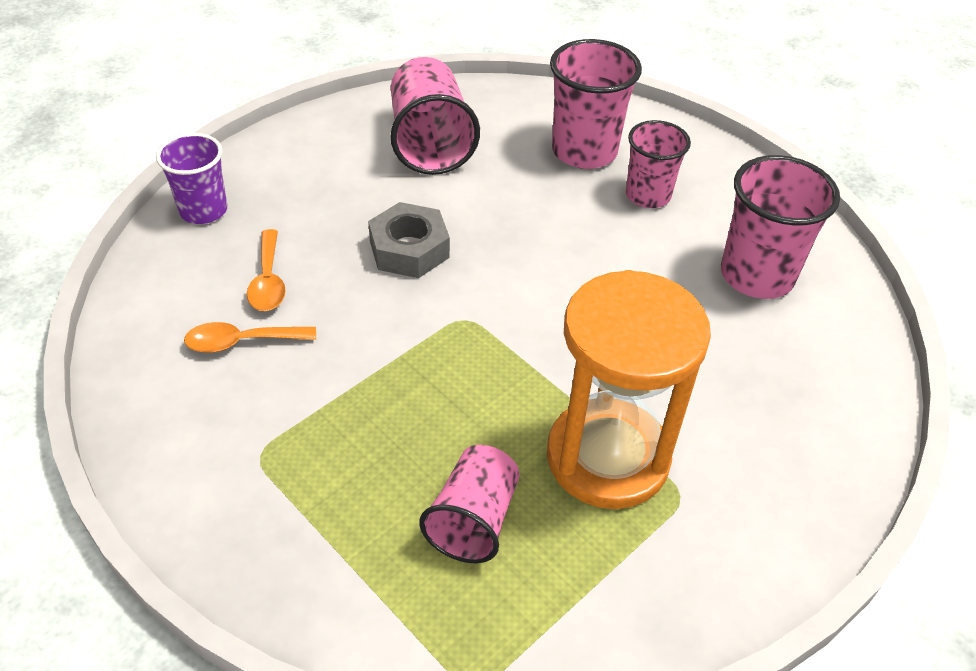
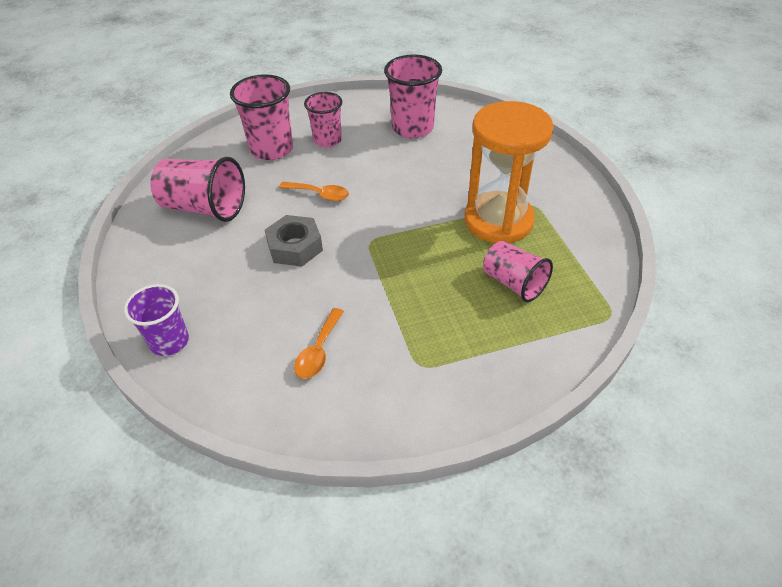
camera: 60 degrees left, 0 degrees up
(268, 281) = (271, 323): orange spoon -> orange spoon (320, 194)

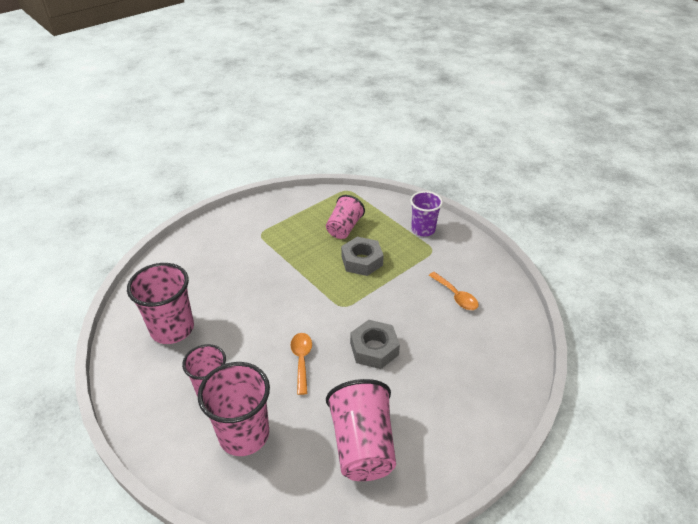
camera: 115 degrees left, 5 degrees down
(169, 342) = (509, 380): purple cup -> purple cup (423, 229)
(318, 351) = (456, 296): orange spoon -> orange spoon turned 60 degrees clockwise
(436, 280) = (362, 261): none -> grey nut
(498, 220) = (286, 246): orange hourglass -> none

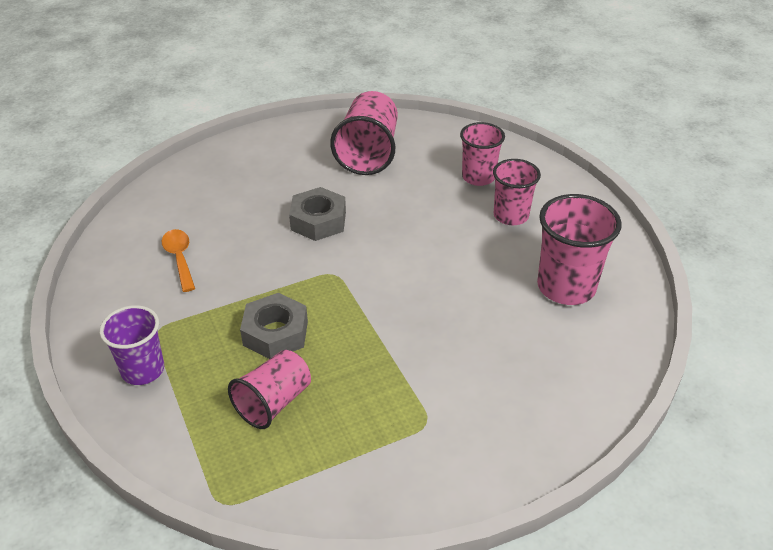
camera: 165 degrees left, 0 degrees up
(244, 434) = (478, 177): pink cup -> pink cup, size x0.66
(301, 360) = (406, 225): orange spoon -> none

